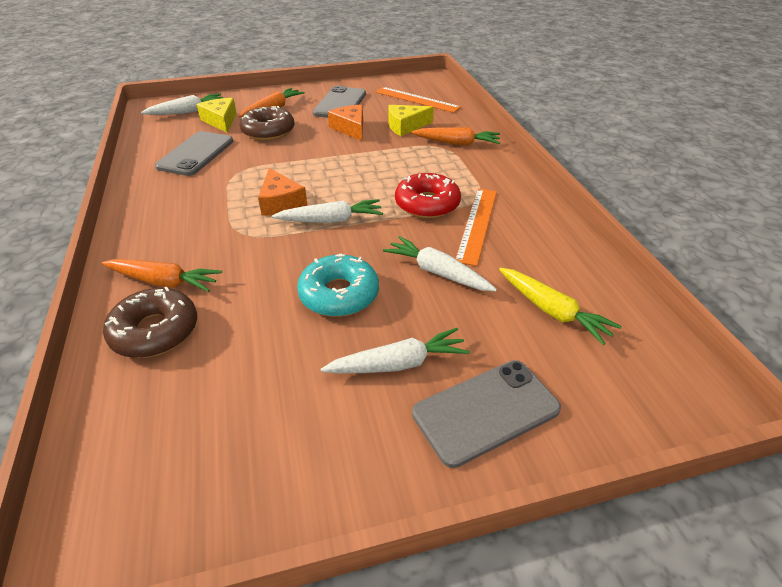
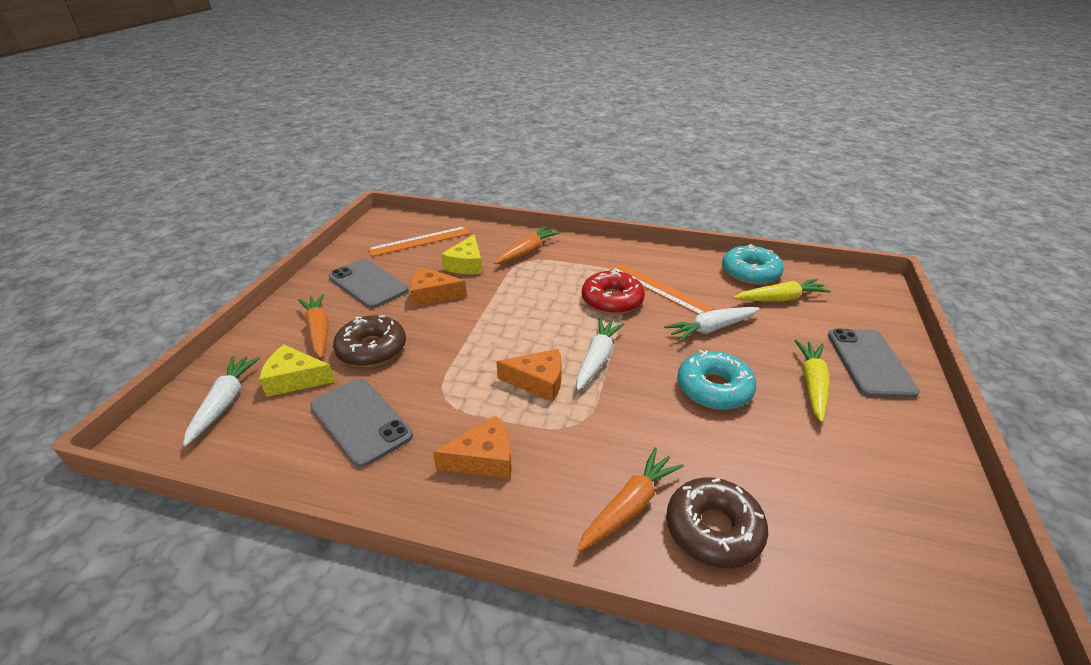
camera: 60 degrees left, 5 degrees down
(183, 207) = (484, 459): none -> orange cheese
(398, 364) = (812, 384): white carrot -> yellow carrot
(585, 277) = (750, 273): none -> turquoise donut

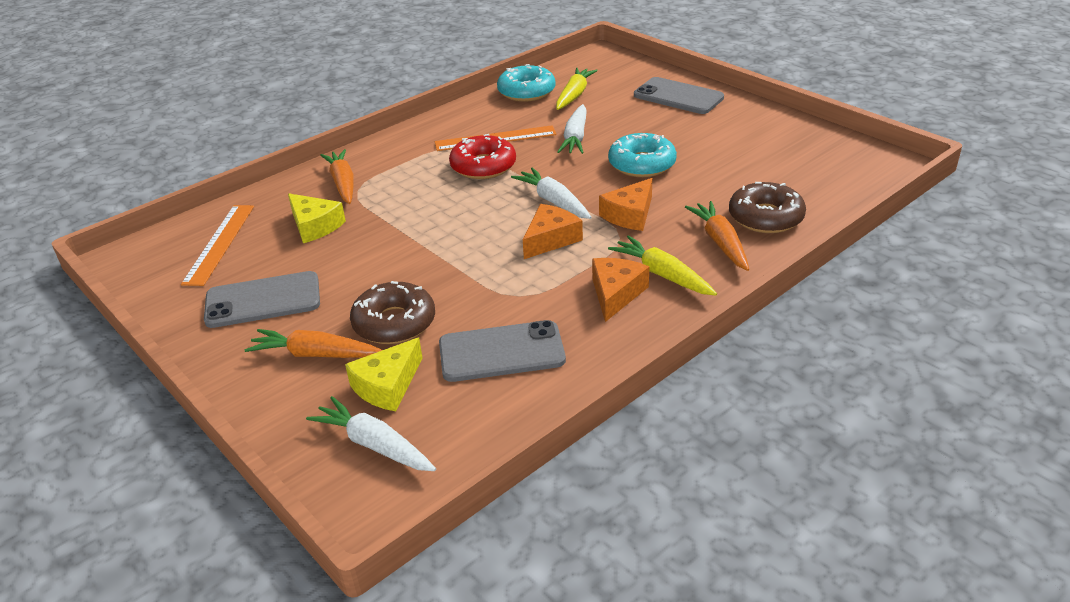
camera: 55 degrees left, 0 degrees up
(433, 295) = (345, 261): orange cheese -> orange cheese (630, 215)
(812, 384) = (677, 126): yellow carrot -> yellow carrot (662, 274)

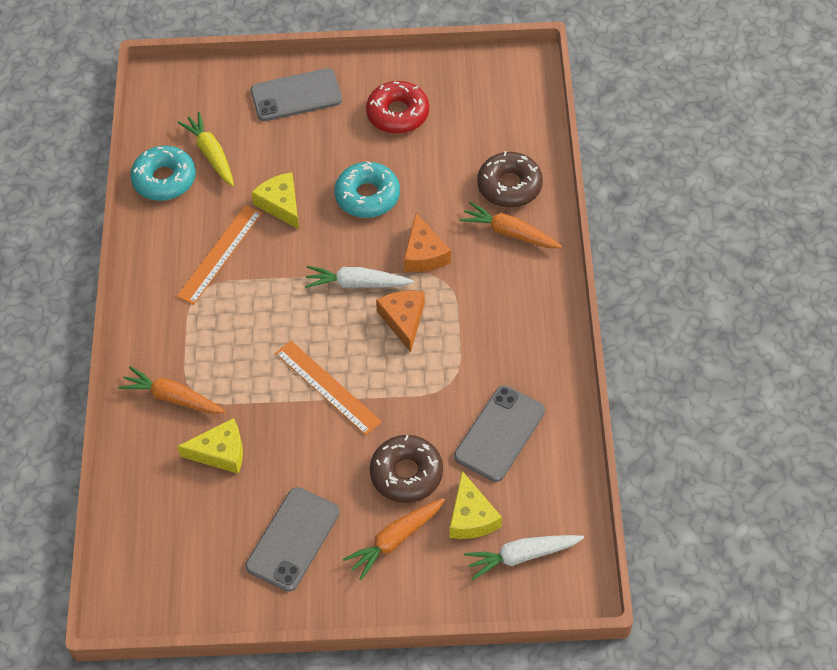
camera: 50 degrees left, 20 degrees up
(220, 243) = (175, 530): orange ruler -> orange ruler (328, 387)
(483, 166) = (255, 291): red donut -> red donut (398, 114)
(575, 137) = (281, 204): white carrot -> yellow cheese
(616, 294) = (504, 330): orange cheese -> none
(662, 274) = (510, 291): yellow carrot -> none

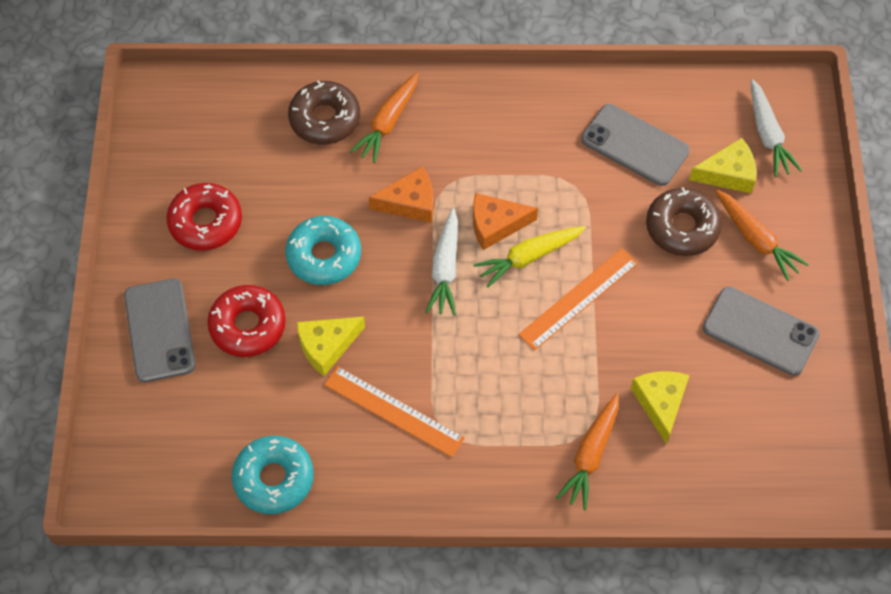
camera: 90 degrees left, 5 degrees up
(211, 154) = (240, 425): yellow carrot -> yellow carrot (528, 257)
(300, 151) = (248, 326): none -> red donut

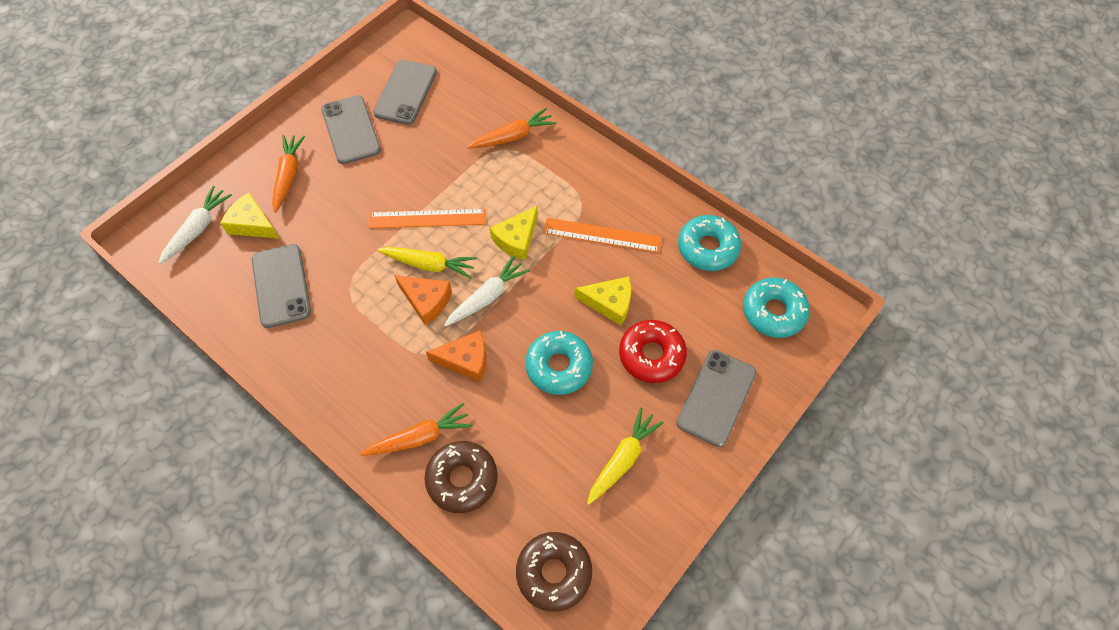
camera: 140 degrees left, 0 degrees up
(158, 456) = (773, 312): none -> turquoise donut
(205, 222) = (622, 459): red donut -> yellow carrot
(393, 411) = (602, 235): orange ruler -> orange ruler turned 60 degrees counterclockwise
(410, 203) = (465, 360): orange cheese -> orange cheese turned 150 degrees clockwise
(660, 403) = (447, 134): yellow cheese -> yellow cheese (517, 239)
(682, 227) = (319, 213): brown donut -> brown donut (554, 573)
(759, 419) = (406, 92): none -> grey phone

